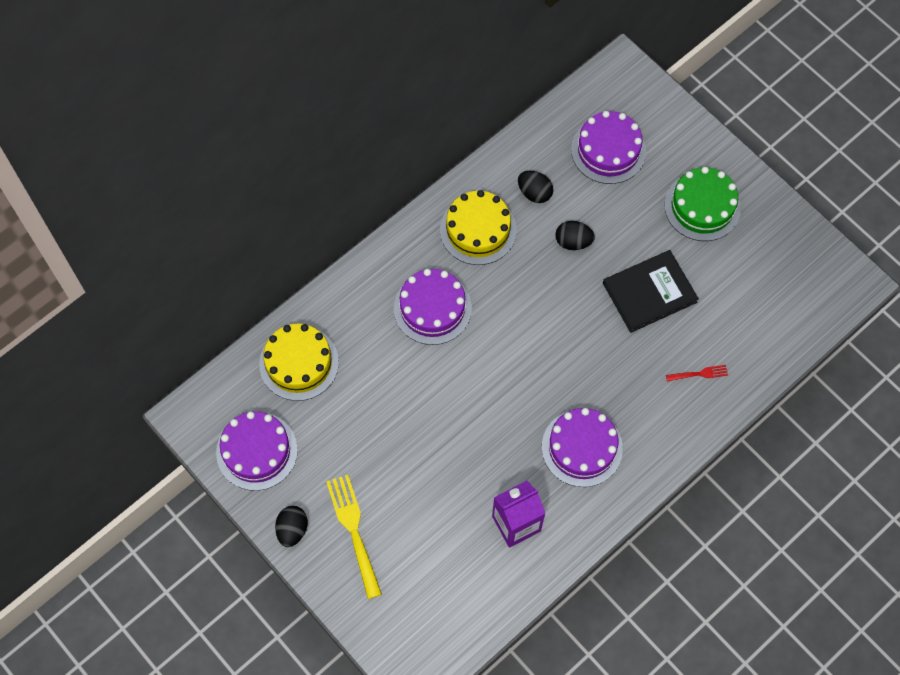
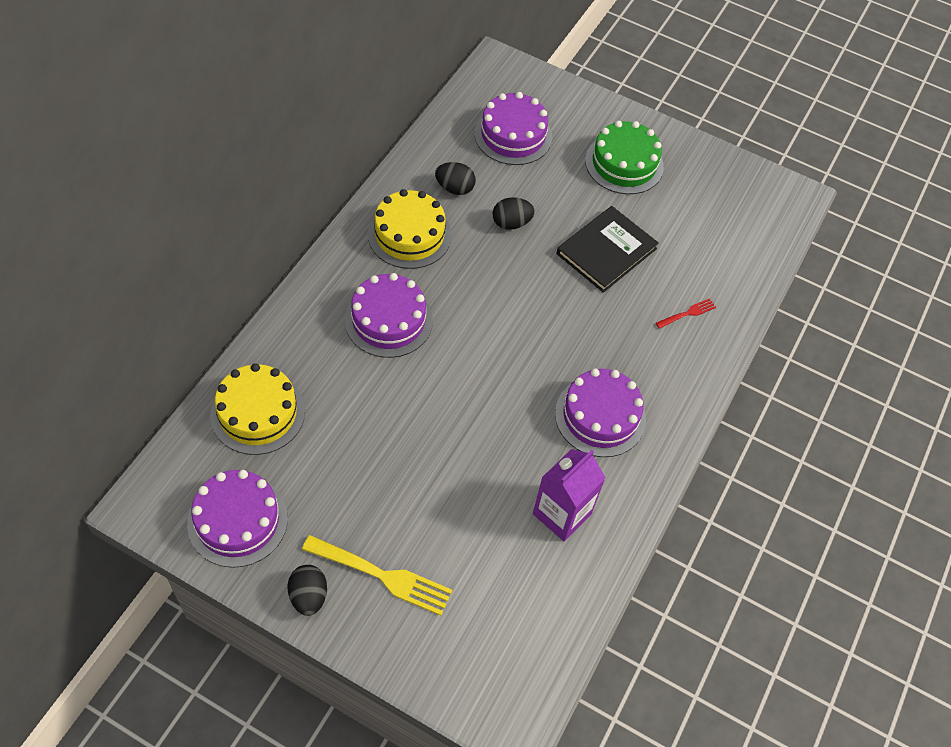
camera: 25 degrees left, 10 degrees down
(354, 531) = (382, 576): yellow fork -> yellow fork turned 150 degrees clockwise

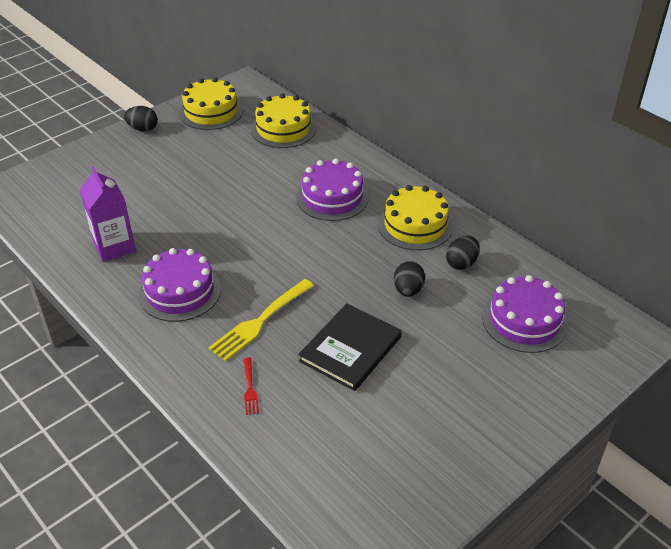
camera: 115 degrees right, 15 degrees down
(237, 520) = (211, 112): purple cake -> yellow cake
(382, 576) = (133, 157): yellow fork -> yellow fork (260, 321)
(606, 251) = (350, 349): black book -> black book turned 60 degrees clockwise
(624, 163) = (465, 401): green cake -> none

